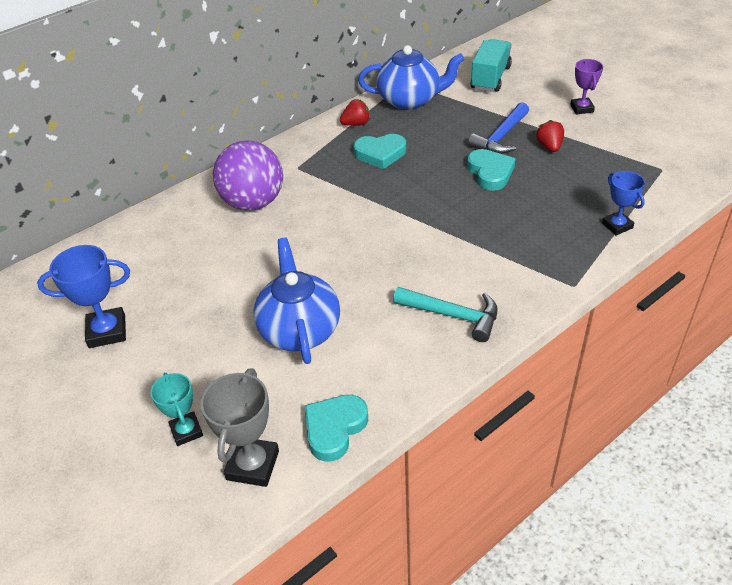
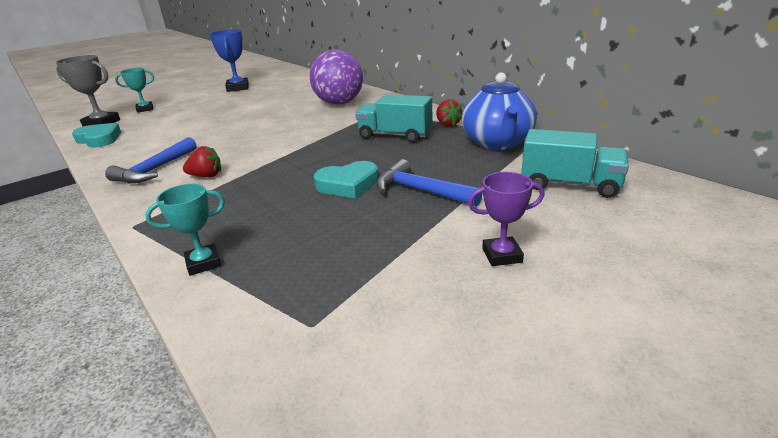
camera: 90 degrees right, 15 degrees down
(299, 329) = (194, 125): blue teapot -> none
(380, 154) = (395, 135): turquoise heart -> turquoise truck
(453, 315) = (155, 170): turquoise hammer -> blue hammer
(549, 147) = (395, 222): red strawberry -> red strawberry (206, 176)
(617, 225) = (203, 263): blue trophy -> turquoise trophy

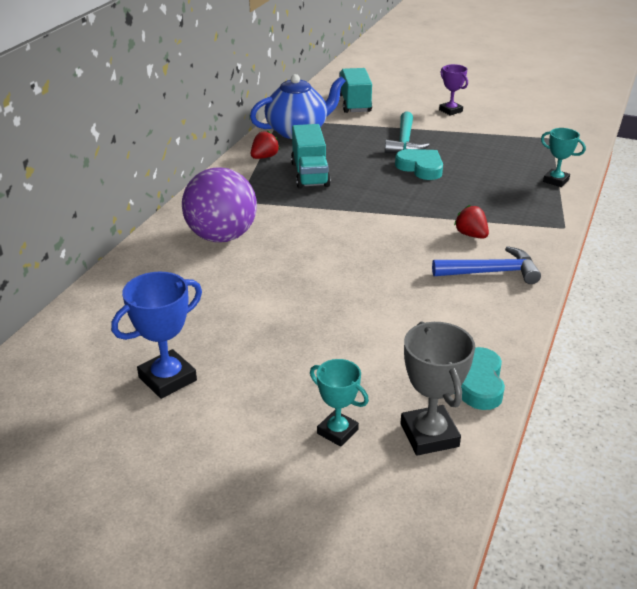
camera: 120 degrees left, 5 degrees up
(420, 191) = (404, 142): blue hammer -> turquoise hammer

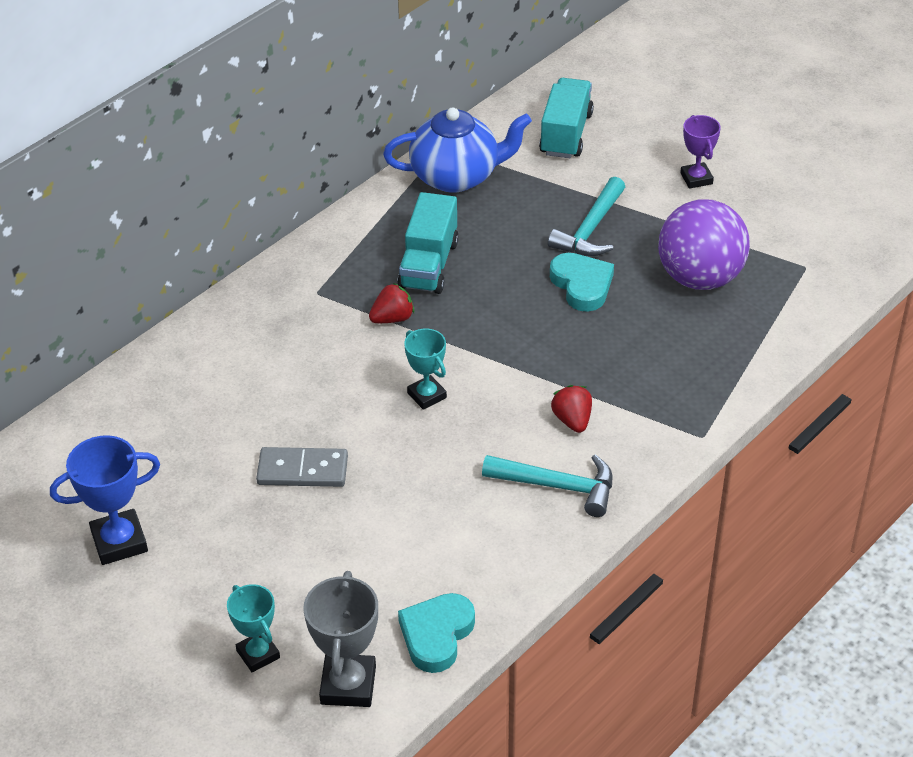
camera: 20 degrees right, 10 degrees up
(221, 236) = (267, 349): purple ball -> purple ball (700, 278)
(264, 157) = (386, 219): red strawberry -> red strawberry (392, 318)
(294, 301) = (302, 470): none -> grey domino
(491, 272) = (557, 486): blue hammer -> turquoise hammer
(556, 181) = (751, 352): turquoise trophy -> turquoise trophy (427, 395)

